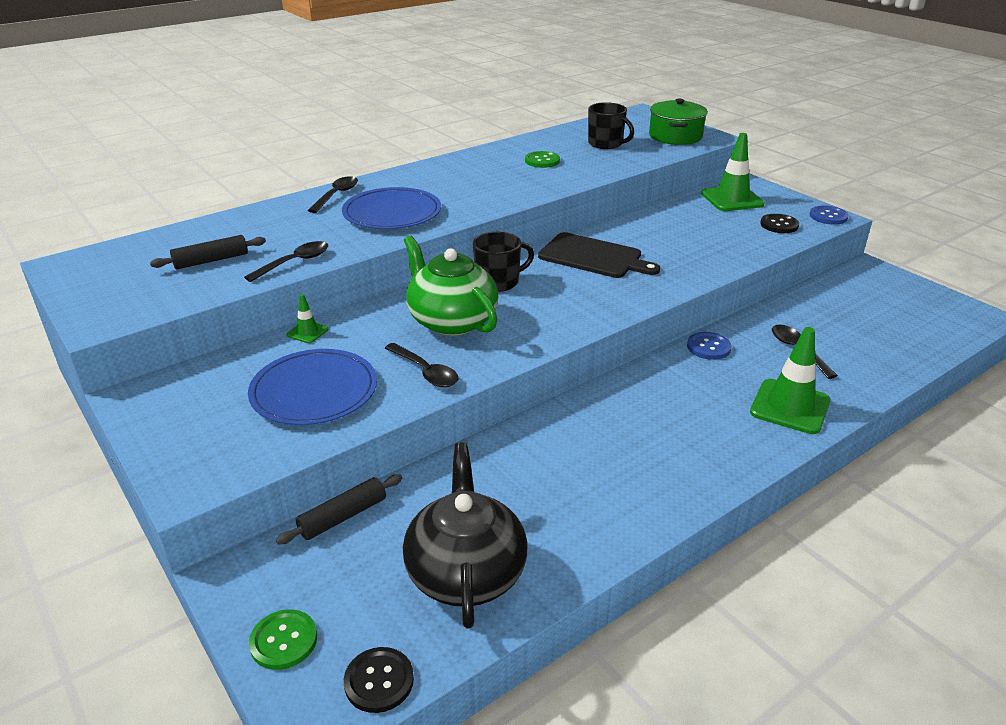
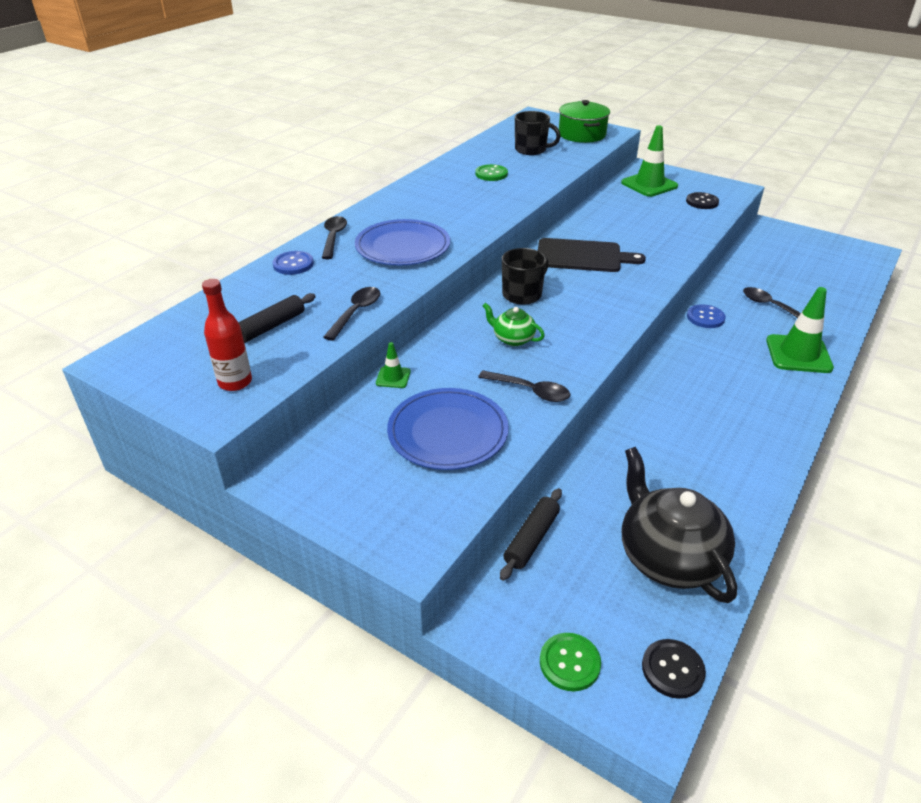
camera: 20 degrees left, 5 degrees up
(138, 300) = (235, 382): none -> red bottle
(451, 321) = (513, 339): green teapot -> green teapot, size x0.51
(828, 216) = (731, 188): blue button -> blue button (293, 264)

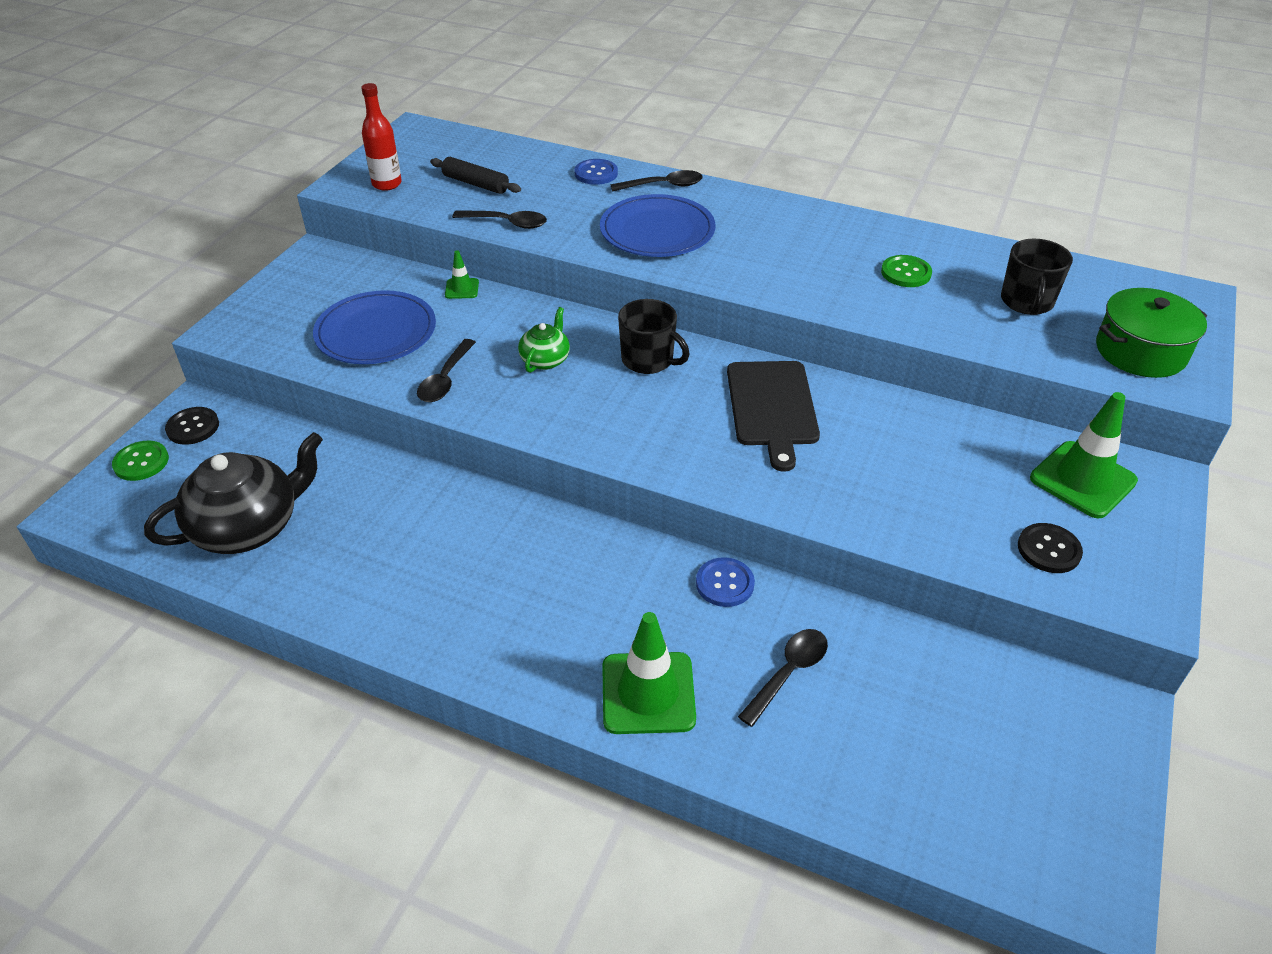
camera: 80 degrees right, 5 degrees up
(531, 539) = (282, 431): black rolling pin -> none
(672, 669) = (119, 526): black button -> black button (193, 427)

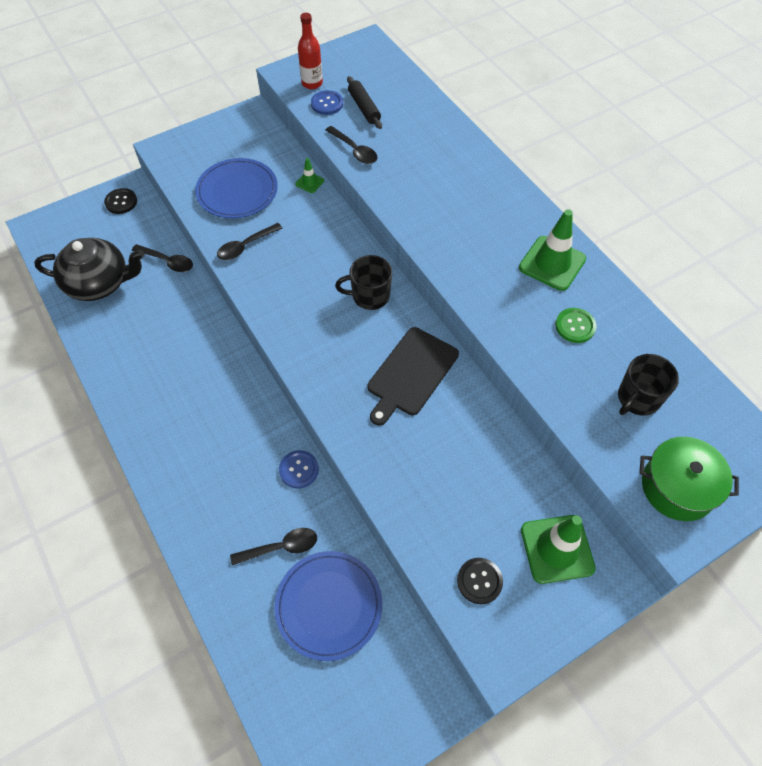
camera: 35 degrees right, 15 degrees up
(141, 462) = (82, 212): green button -> none
(545, 360) = (311, 262): green teapot -> none
(596, 173) = (447, 134): blue button -> blue button (327, 104)
(648, 360) = (369, 296): black mug -> black mug turned 105 degrees clockwise
(648, 693) = (201, 509): green traffic cone -> green traffic cone (552, 263)
(657, 231) = (441, 203): blue plate -> blue plate (328, 605)
(663, 186) = (481, 166): black spoon -> black spoon (167, 261)

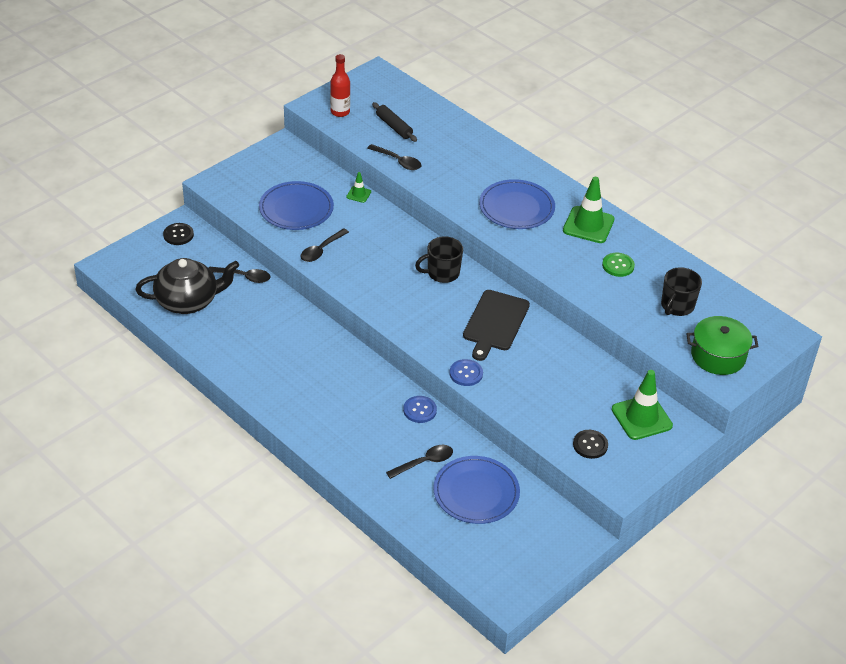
camera: 15 degrees left, 15 degrees down
(327, 104) = (360, 127): blue button -> blue button (466, 373)
(472, 227) = (516, 207): none -> blue plate

